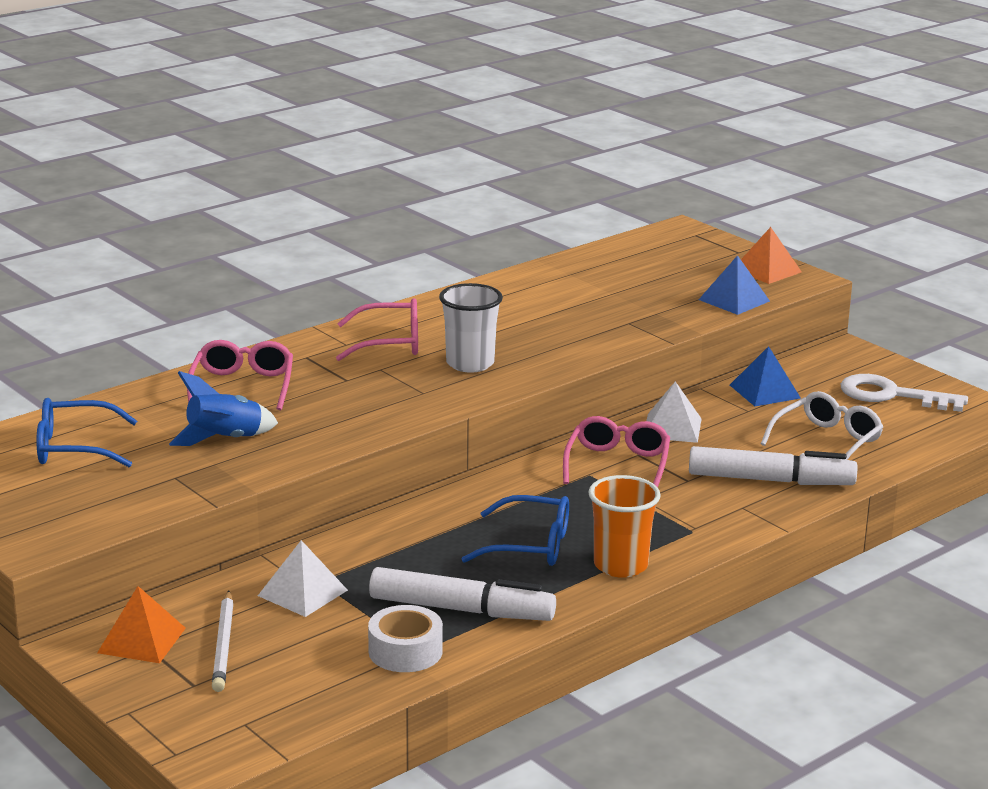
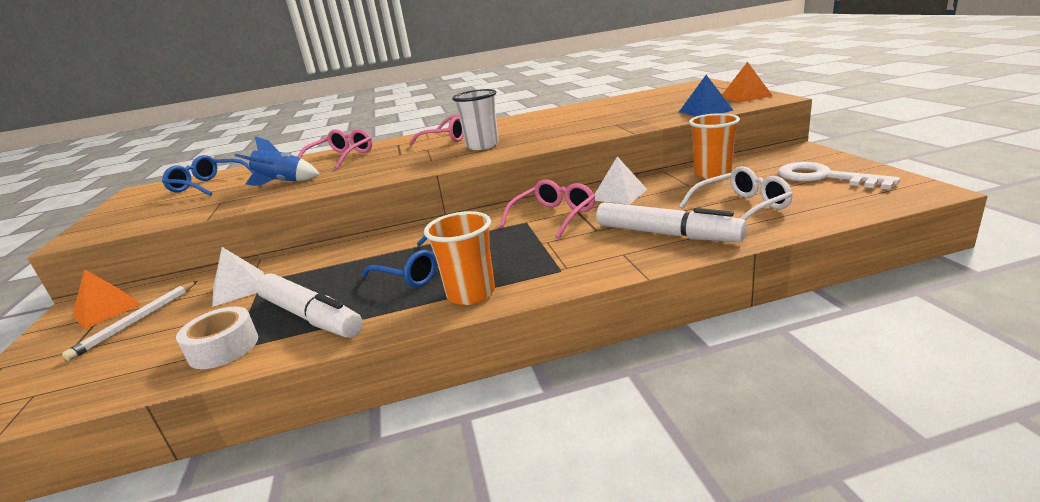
camera: 30 degrees right, 0 degrees up
(764, 391) = (712, 174): blue pyramid -> orange cup

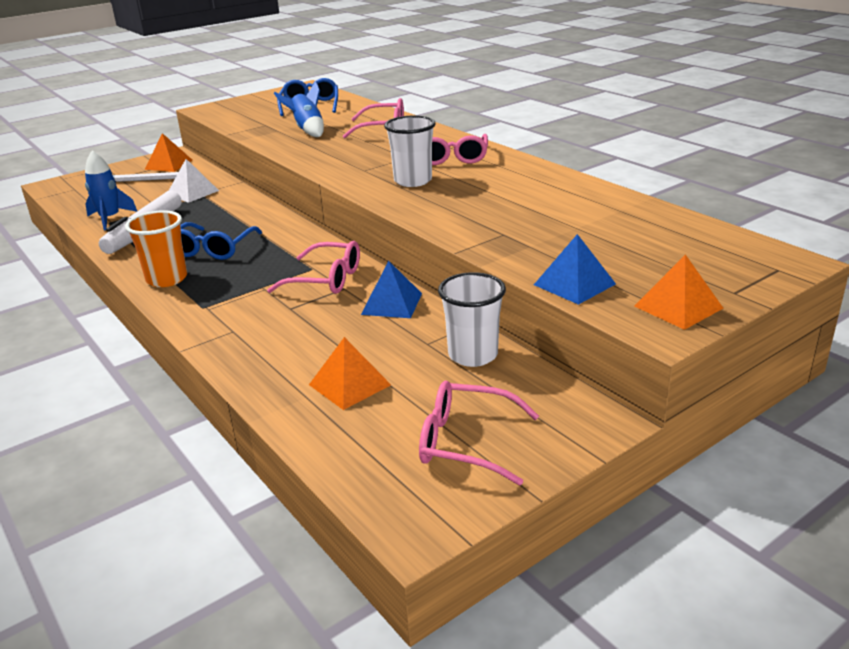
camera: 65 degrees right, 5 degrees up
(223, 348) = (110, 219): white tape -> blue rocket
(619, 194) = (391, 304): white pyramid -> blue pyramid
(666, 234) = (275, 347): white marker -> none
(712, 174) = (473, 355): orange cup -> white cup
(741, 208) = (349, 385): white glasses -> orange pyramid
(824, 177) = (466, 442): white key -> pink glasses

